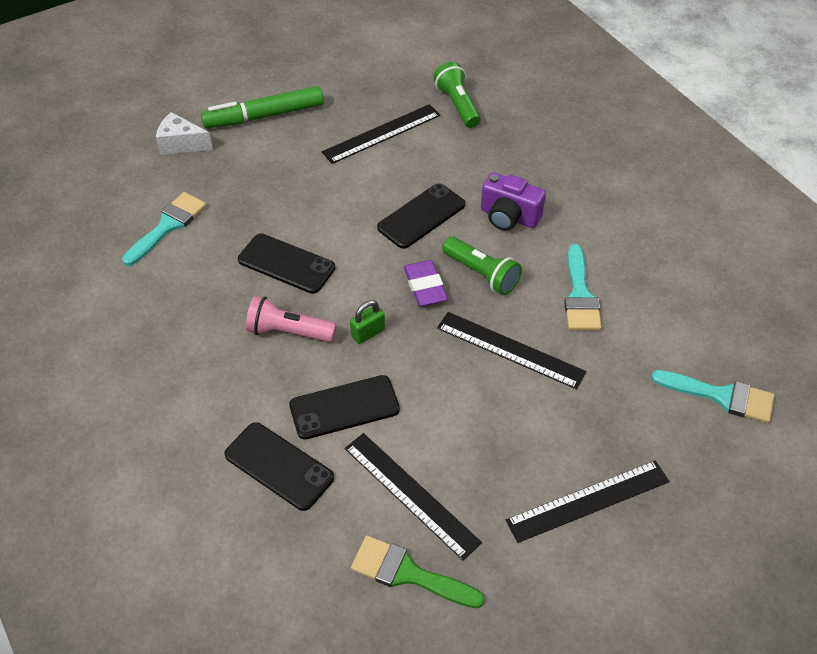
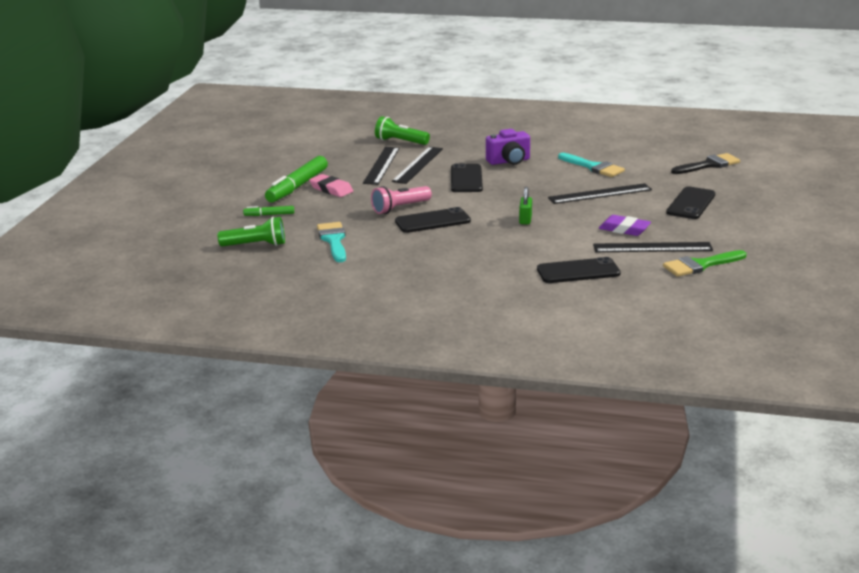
camera: 45 degrees left, 25 degrees down
(181, 144) = (269, 215): white cheese -> green marker
(283, 141) = (331, 189): none -> pink eraser
(288, 332) = (486, 237): pink flashlight -> pink flashlight (400, 208)
(344, 407) = (567, 243): black phone -> black phone (691, 204)
(425, 286) = (519, 196): purple eraser -> purple eraser (624, 229)
(481, 274) = (536, 181): green flashlight -> green flashlight (255, 245)
(588, 501) = (722, 212): black ruler -> black ruler (418, 165)
(721, 396) = (708, 165): turquoise brush -> black brush

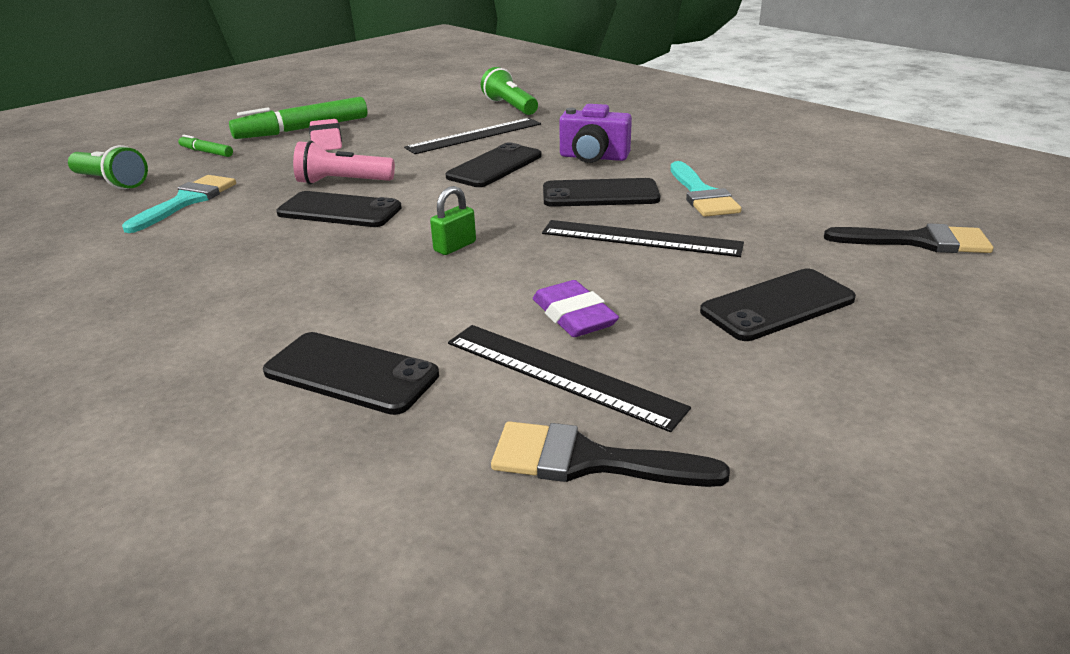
camera: 35 degrees right, 5 degrees up
(381, 165) = (435, 127): black ruler -> none
(547, 179) = (600, 194): none -> black phone
(700, 265) = (589, 461): green brush -> black brush

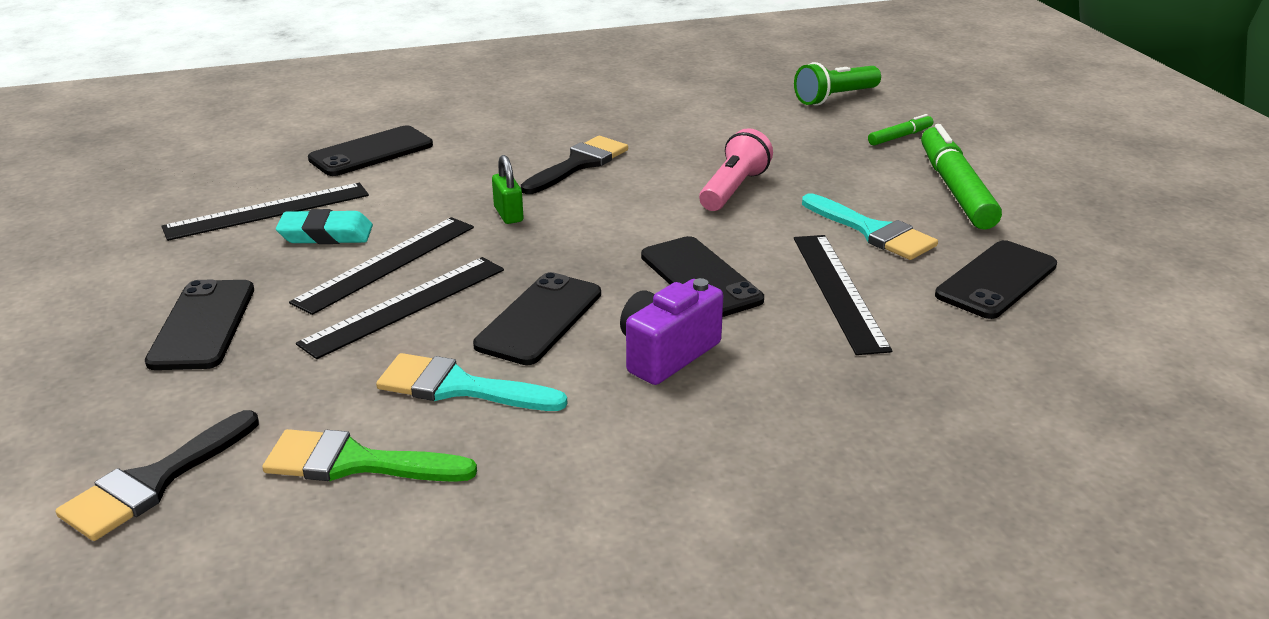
camera: 115 degrees right, 0 degrees up
(186, 201) = (750, 123): turquoise brush -> turquoise brush (872, 231)
(326, 140) = (895, 197): pink eraser -> none
(339, 211) = (653, 179): black phone -> black phone (996, 280)
(510, 107) = (978, 353): green flashlight -> none
(574, 316) = (326, 234): purple eraser -> turquoise eraser
(589, 461) = (184, 198): black brush -> black brush (578, 164)
(591, 267) = (386, 263): none -> black ruler
(803, 197) = (356, 463): none -> green brush

